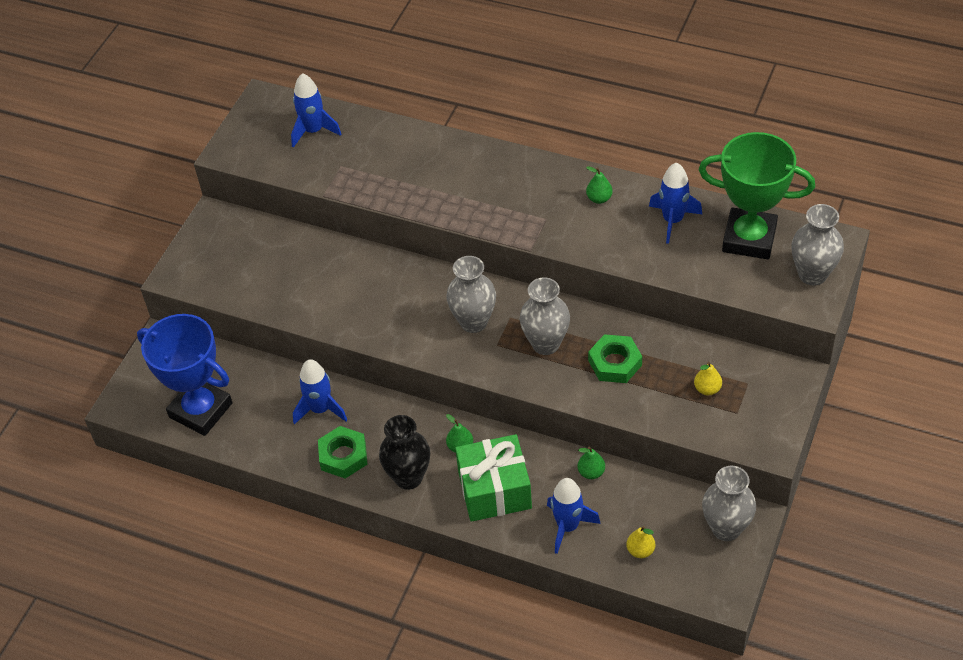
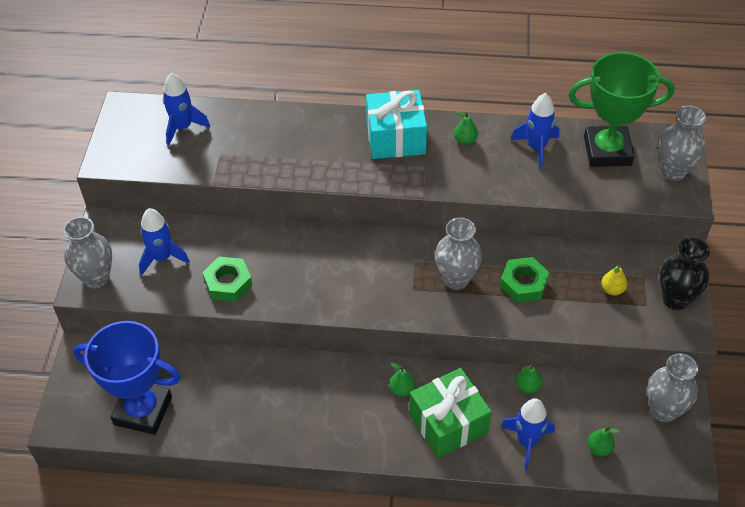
camera: 20 degrees left, 0 degrees up
(320, 409) = (259, 384): blue rocket -> blue rocket (162, 258)
(343, 456) = (296, 423): green nut -> green nut (228, 282)
(408, 477) = (365, 430): black vase -> black vase (675, 299)
(473, 322) = (384, 273): grey vase -> grey vase (96, 278)
(526, 182) = (395, 138): none -> turquoise gift
(640, 550) = (599, 448): yellow pear -> green pear

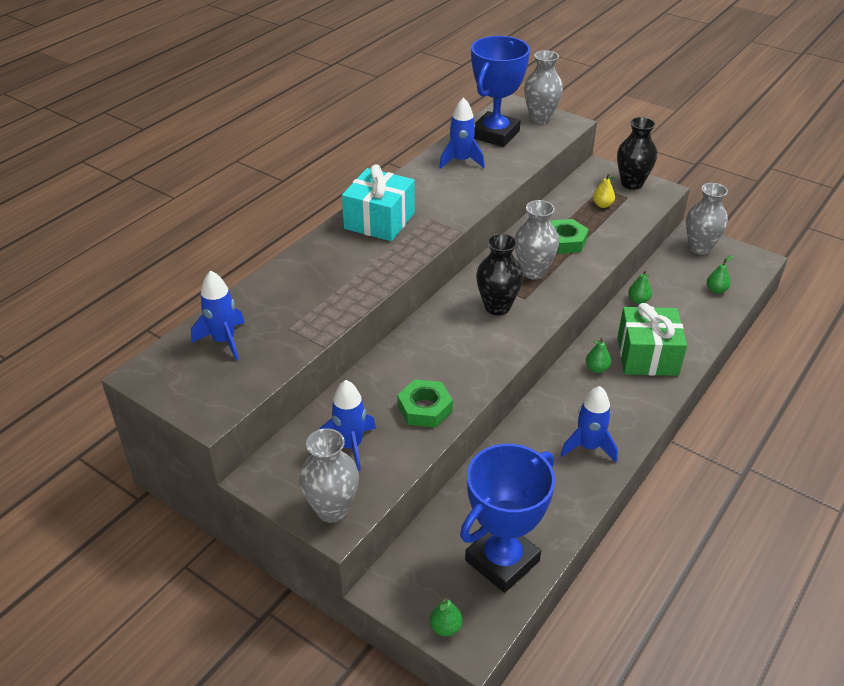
camera: 60 degrees left, 10 degrees down
(385, 274) = (497, 307): none -> black vase
(465, 141) = (419, 189): green pear -> green pear (445, 627)
(527, 442) = (690, 322): blue rocket -> blue rocket (588, 447)
(607, 151) = (495, 134): green trophy -> blue trophy

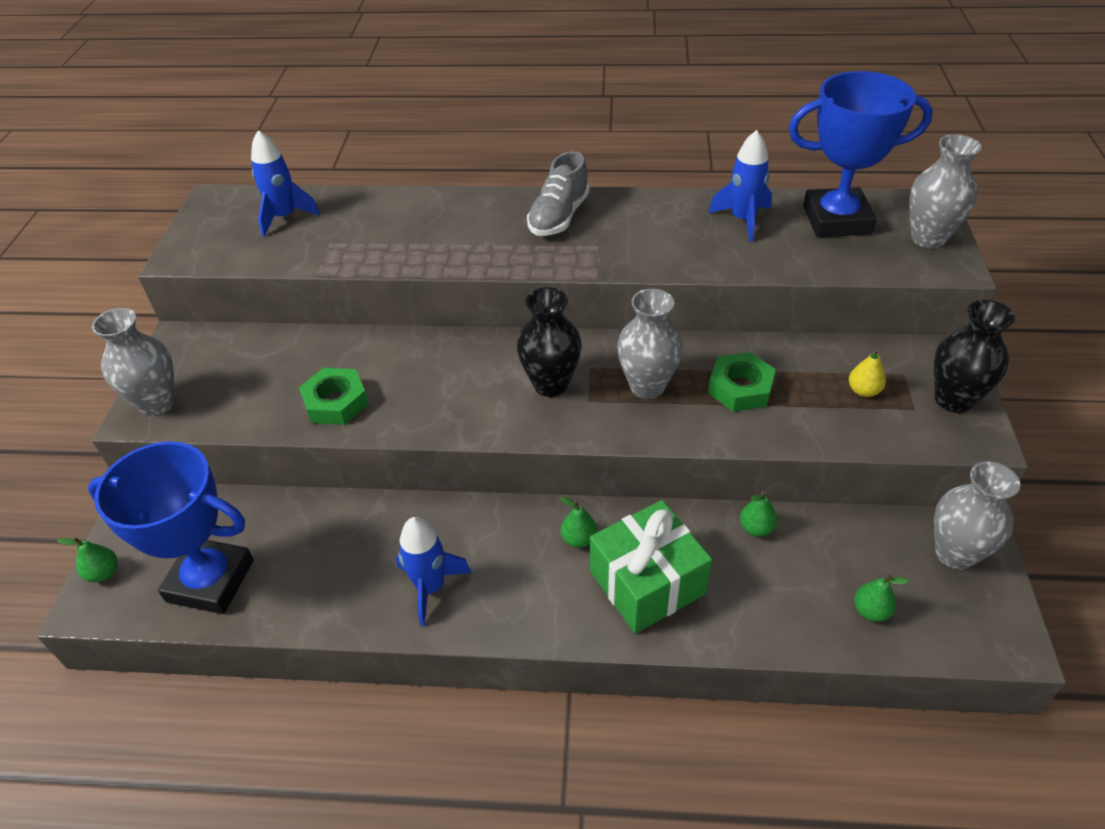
camera: 60 degrees right, 5 degrees up
(351, 446) = (250, 376): blue rocket -> none
(379, 221) = (559, 217): turquoise gift -> grey shoe

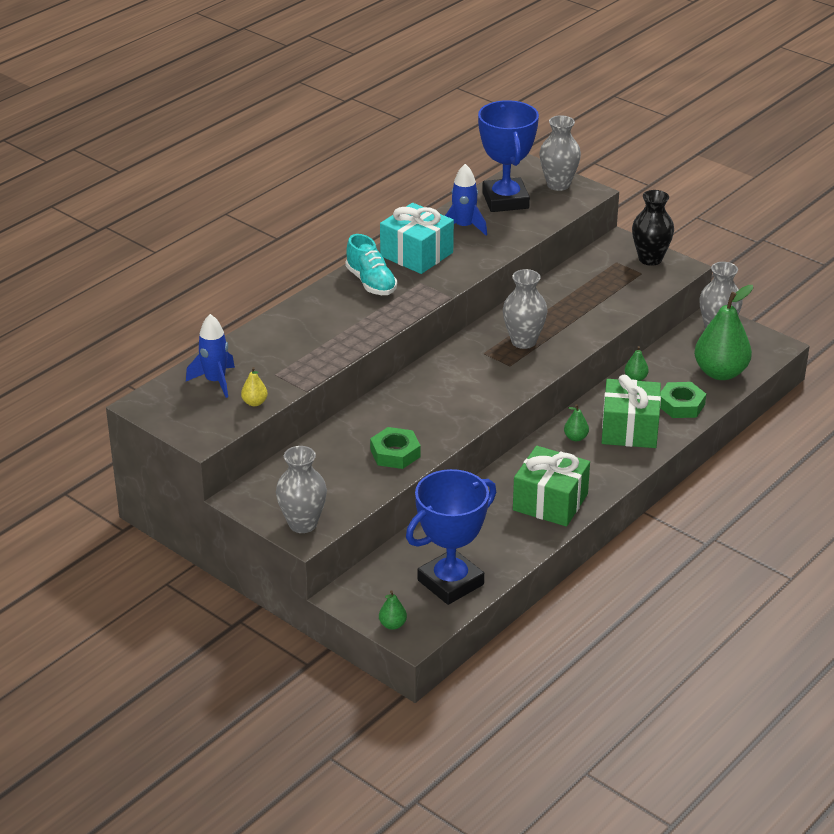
camera: 55 degrees left, 10 degrees down
(430, 587) = (550, 502): blue rocket -> green gift
(551, 384) = (480, 372): black vase -> none
(559, 217) = (371, 283): grey shoe -> turquoise shoe
(648, 217) = (416, 254): none -> turquoise gift
(740, 388) = (563, 314): green nut -> green nut (681, 405)
(836, 220) = (505, 200): blue trophy -> blue trophy turned 45 degrees counterclockwise
(863, 391) = (612, 280): yellow pear -> yellow pear (254, 402)
(870, 611) = (720, 373): green pear -> green pear, size x2.36

